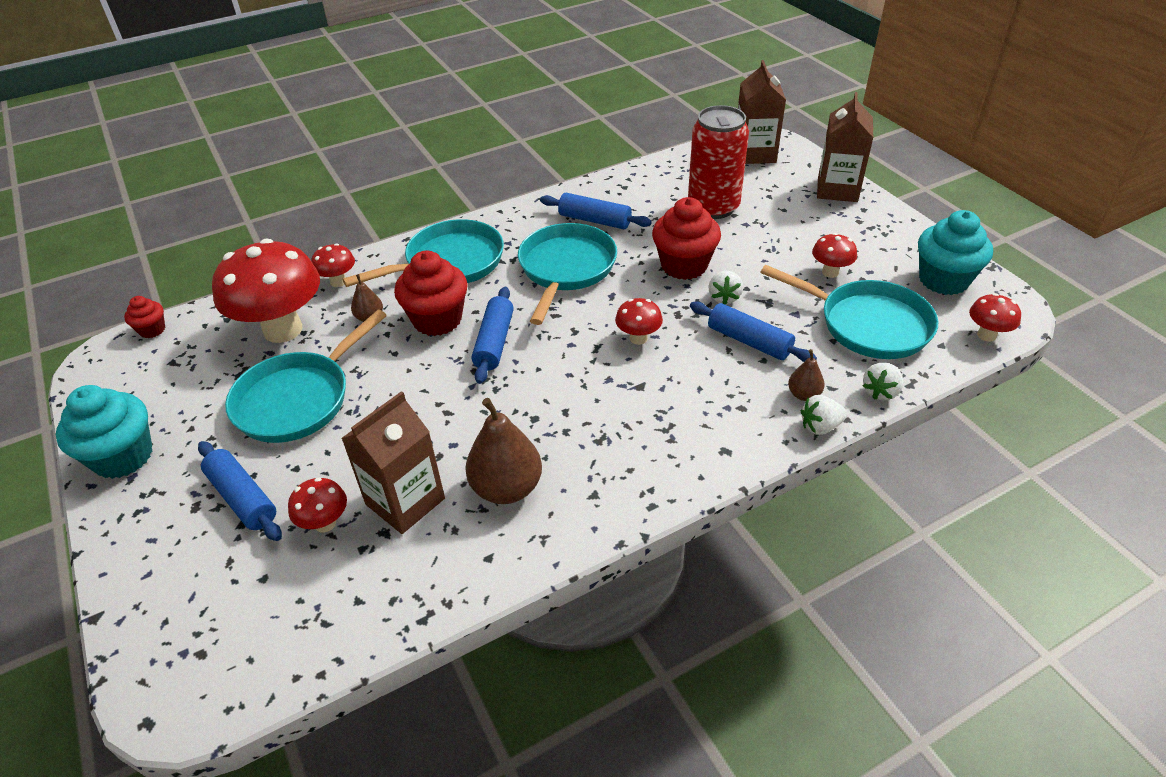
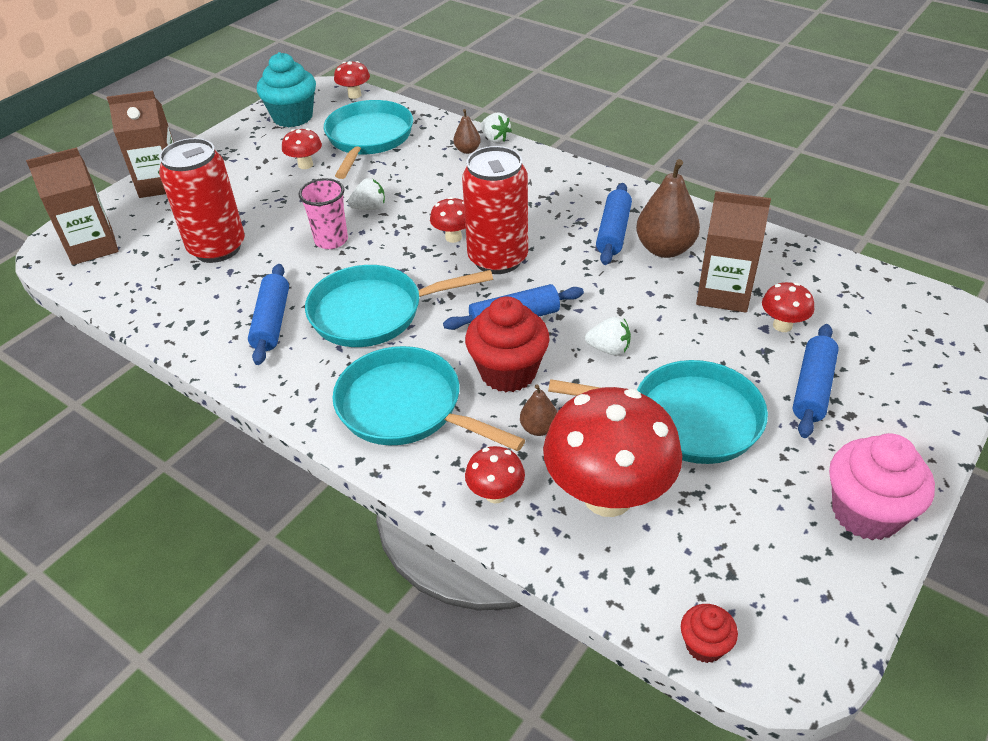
camera: 115 degrees left, 0 degrees up
(123, 457) = (866, 513): turquoise cupcake -> pink cupcake
(583, 357) = (498, 259): none -> red can
(684, 265) = (331, 240): red cupcake -> pink cup
(749, 341) = (421, 184): blue rolling pin -> blue rolling pin (613, 232)
(880, 391) = (443, 123): white strawberry -> white strawberry (609, 349)

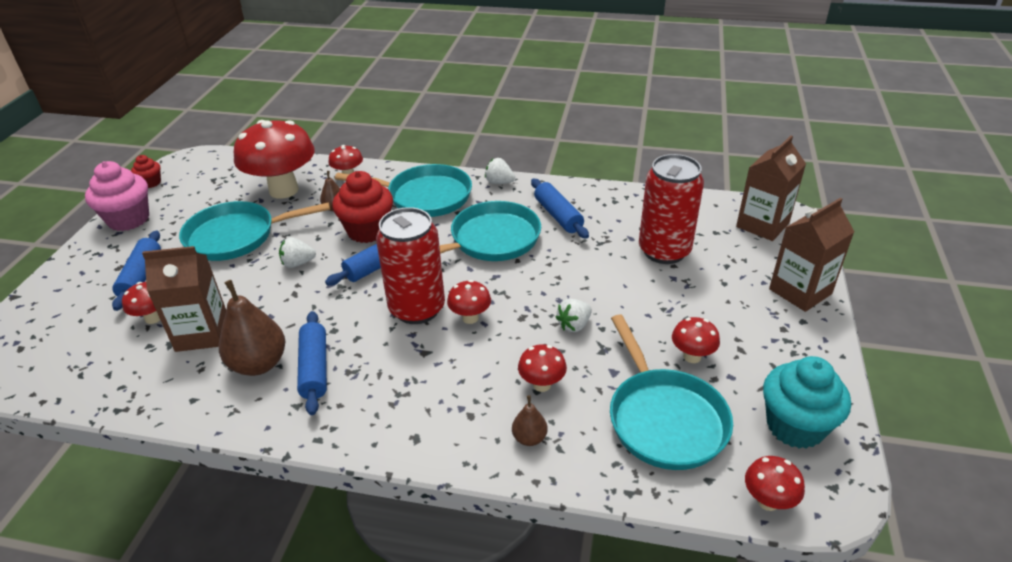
camera: 155 degrees right, 5 degrees down
(331, 240) = (577, 283): pink cup -> none
(433, 176) = (542, 384): none -> red mushroom
(495, 139) = (507, 471): white strawberry -> white strawberry (499, 182)
(704, 645) = (228, 156): red cupcake -> red cupcake (151, 183)

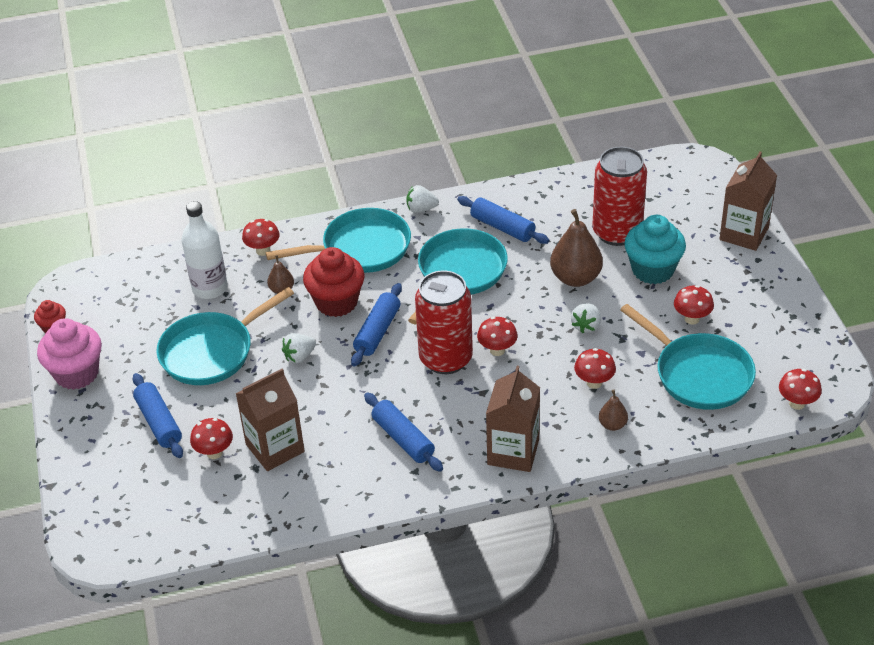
camera: 25 degrees left, 5 degrees up
(259, 364) = (352, 453): brown pear -> brown pear (575, 278)
(284, 190) = (210, 288): red mushroom -> white bottle
(762, 225) = (684, 179): brown carton -> brown carton (513, 452)
(795, 426) = (790, 345): turquoise cupcake -> turquoise cupcake (652, 270)

